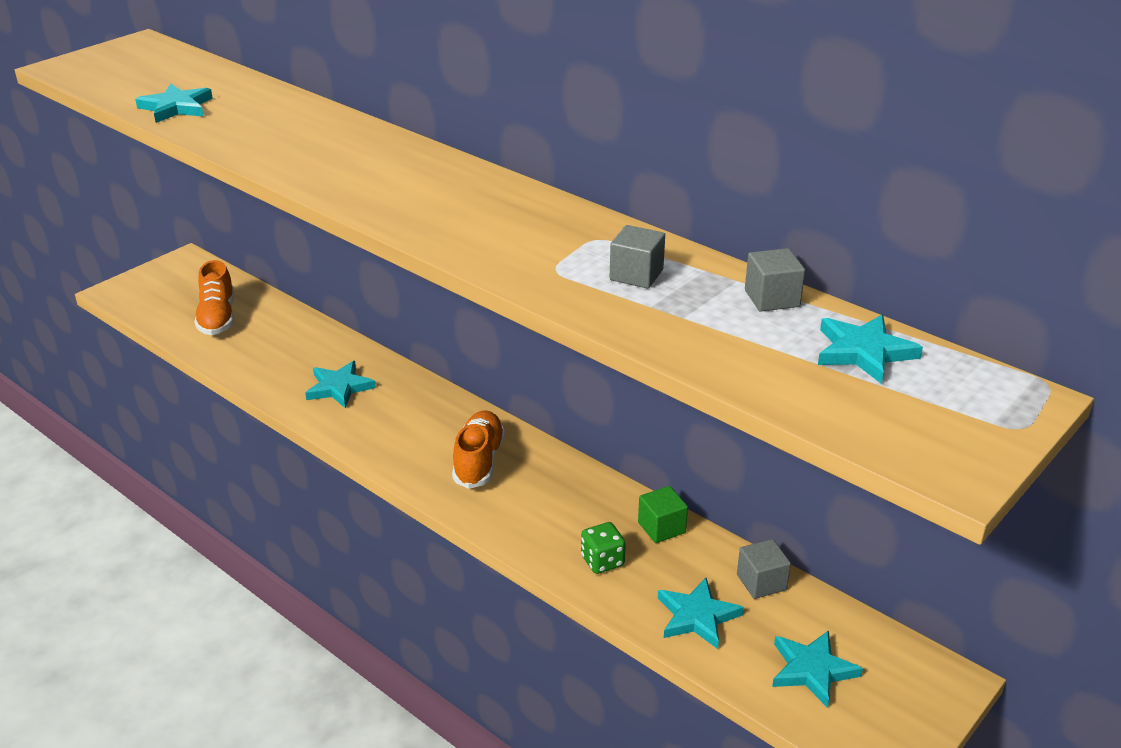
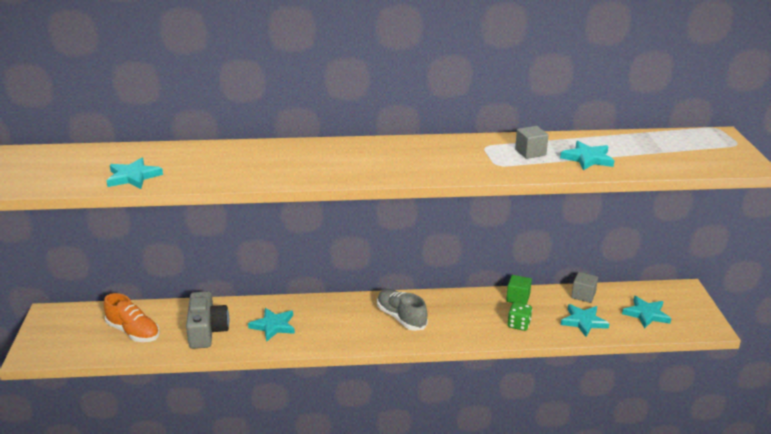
camera: 45 degrees left, 5 degrees down
(275, 355) = (207, 331): none -> grey camera
(479, 461) = (401, 318): orange shoe -> grey shoe
(772, 298) = (590, 139): grey cube -> none
(864, 352) = (654, 143): turquoise star -> turquoise star (587, 158)

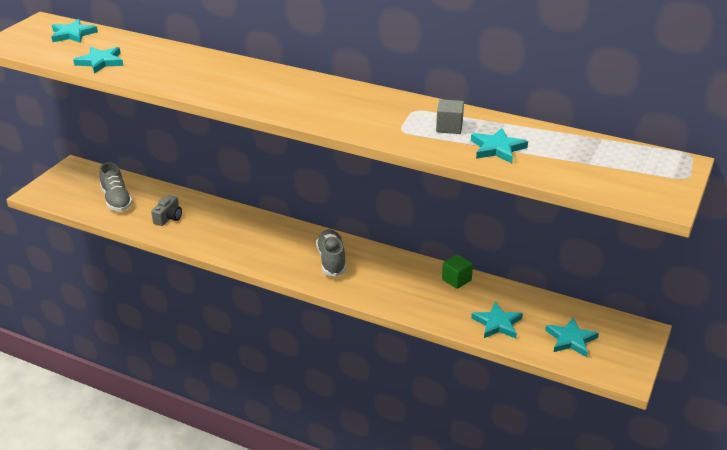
camera: 30 degrees right, 5 degrees up
(133, 332) = (116, 200): orange shoe -> grey shoe
(207, 331) = (168, 217): grey camera -> grey camera, size x0.61
(273, 326) = (221, 231): turquoise star -> turquoise star (73, 34)
(518, 324) = (431, 304): green dice -> none
(583, 295) = (525, 299): grey cube -> none

